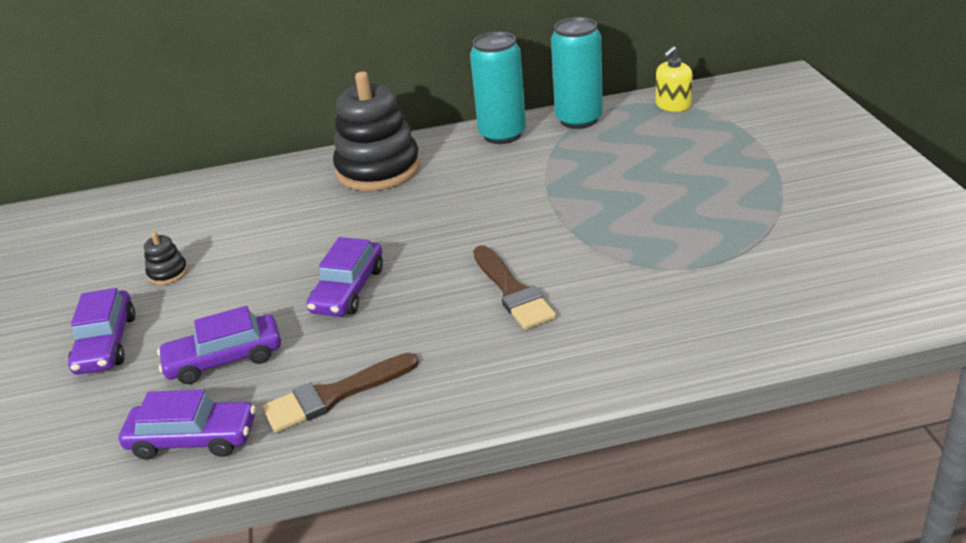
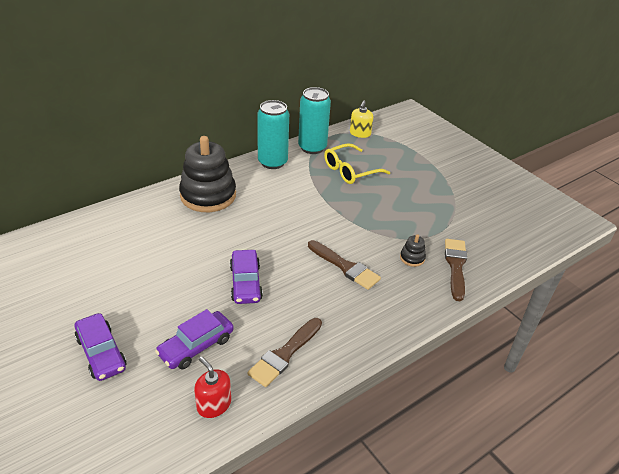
camera: 30 degrees left, 5 degrees up
(168, 273) = (110, 292): black stacking toy -> black stacking toy (412, 258)
(193, 439) = (214, 404): purple car -> red soap dispenser
(619, 157) = (350, 170): none -> yellow glasses
(705, 320) = (455, 266): none -> brown brush

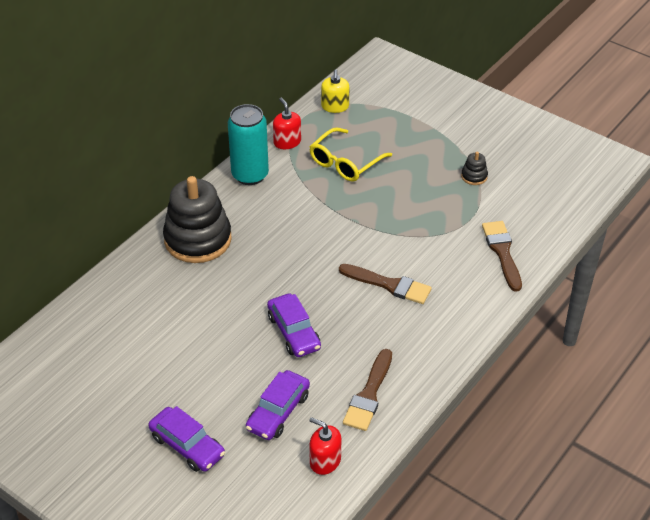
camera: 15 degrees left, 5 degrees up
(312, 147) = (287, 142): turquoise can -> red soap dispenser
(412, 258) = (454, 255): black stacking toy -> black stacking toy (474, 176)

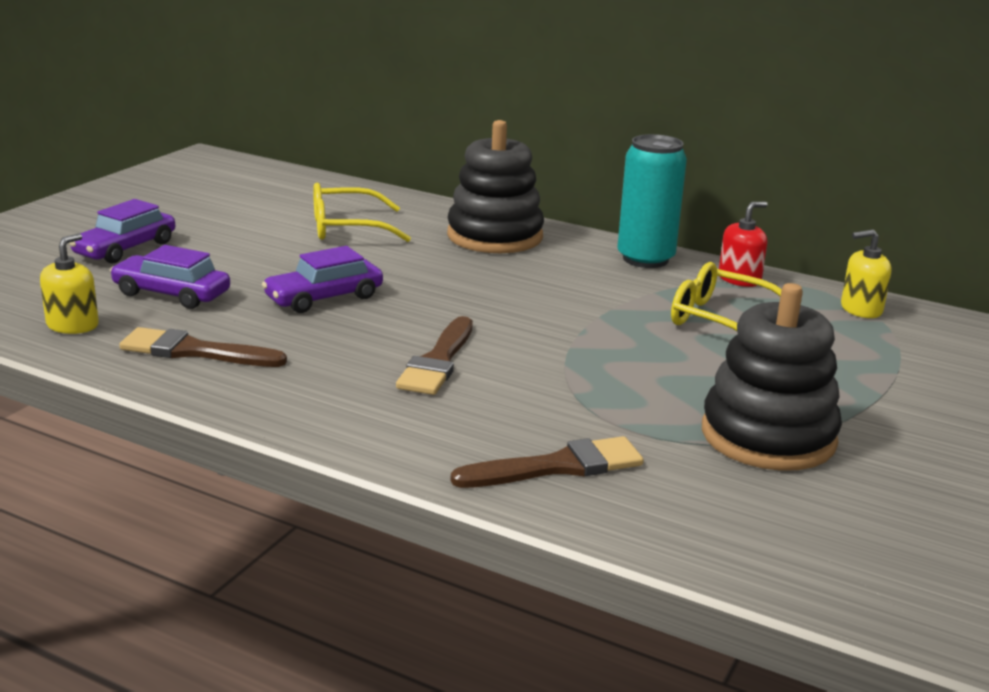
camera: 80 degrees right, 20 degrees down
(167, 316) = (348, 228): none -> yellow glasses
(325, 461) = (73, 325): red soap dispenser -> yellow soap dispenser
(474, 176) = (768, 436): black stacking toy -> black stacking toy, size x2.43

